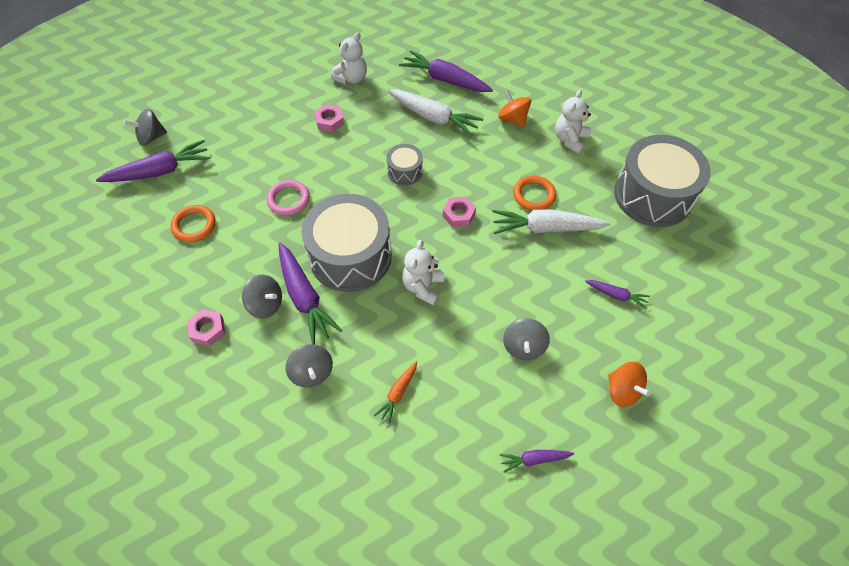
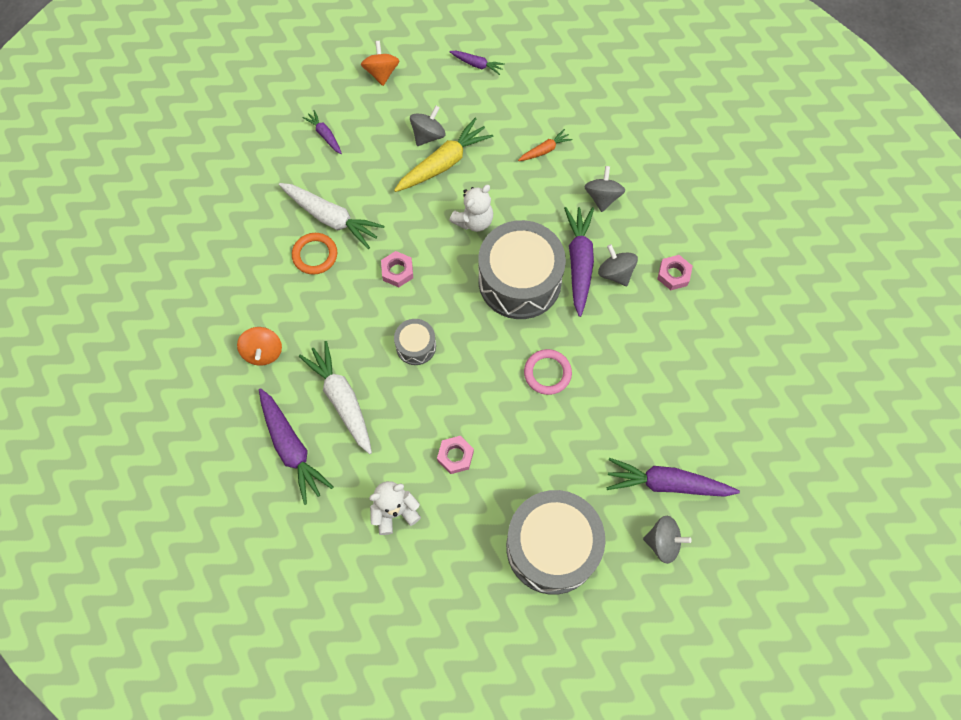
camera: 150 degrees left, 10 degrees up
(194, 225) = (652, 391): orange ring -> none
(488, 326) = (443, 163): none -> yellow carrot
(570, 140) = (229, 296): white teddy bear -> none
(653, 195) = (211, 199): grey drum -> grey drum (552, 547)

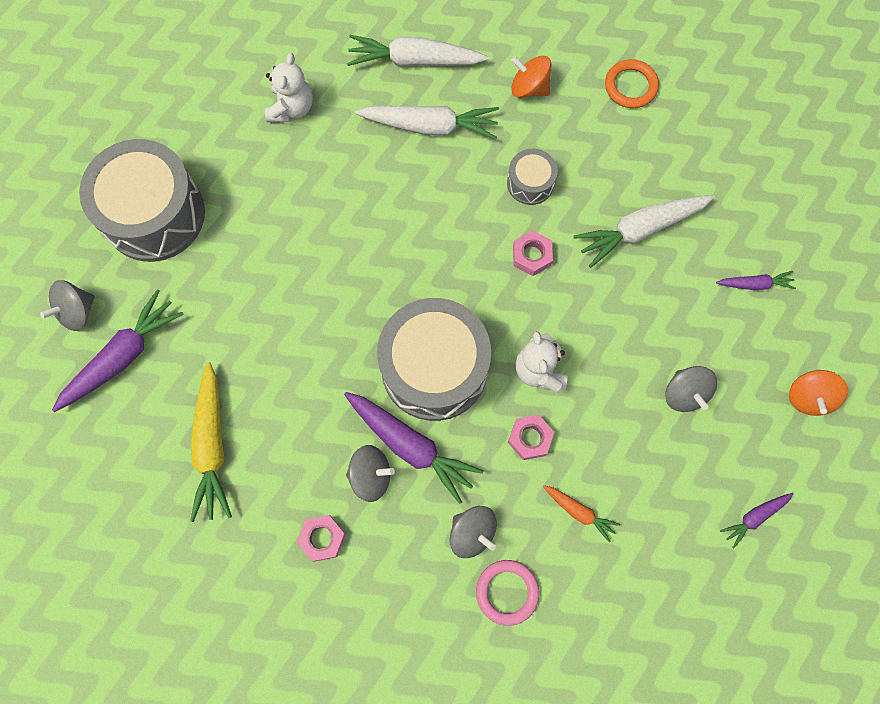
camera: 125 degrees right, 5 degrees up
(291, 448) = (415, 60): purple carrot -> white carrot
(315, 255) = (606, 190): orange ring -> orange ring (630, 86)
(381, 73) = (809, 397): orange spinning top -> orange spinning top turned 75 degrees clockwise
(416, 346) = (436, 222): grey drum -> grey drum (530, 183)
(443, 163) = (635, 386): yellow carrot -> yellow carrot (212, 446)
(455, 456) = (300, 188): pink nut -> pink nut (530, 438)
(544, 150) = (579, 512): orange carrot -> orange carrot turned 60 degrees counterclockwise
(547, 373) = (315, 325): pink ring -> pink ring (507, 592)

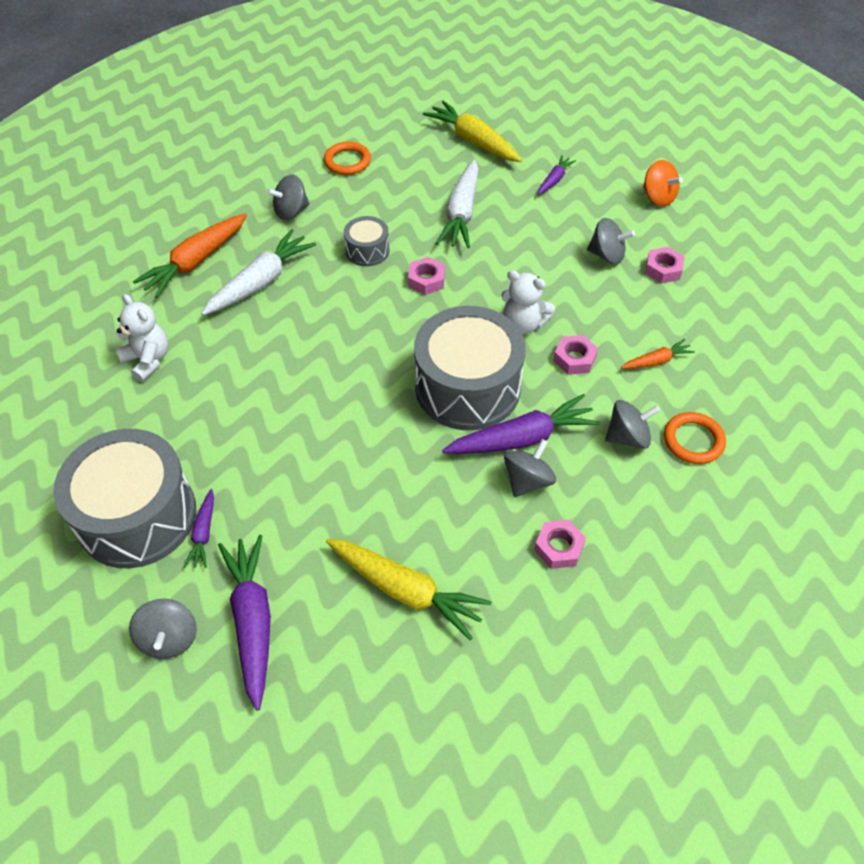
camera: 55 degrees left, 20 degrees down
(415, 60) = (196, 262): white carrot -> orange carrot
(507, 592) = (693, 440): pink ring -> orange ring
(529, 88) = (291, 212): orange spinning top -> grey spinning top
(705, 456) = (663, 269): none -> pink nut
(751, 175) = (473, 141): none -> yellow carrot
(754, 517) = (727, 268): purple carrot -> purple carrot (204, 533)

